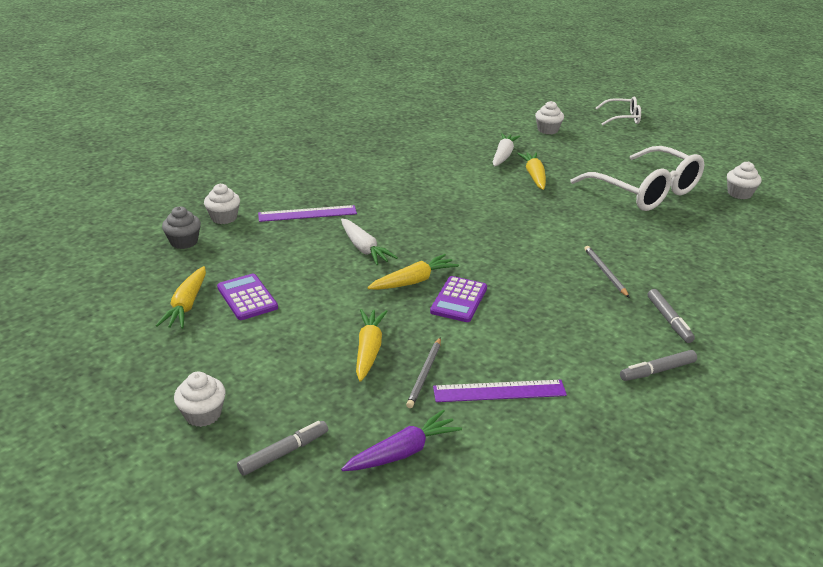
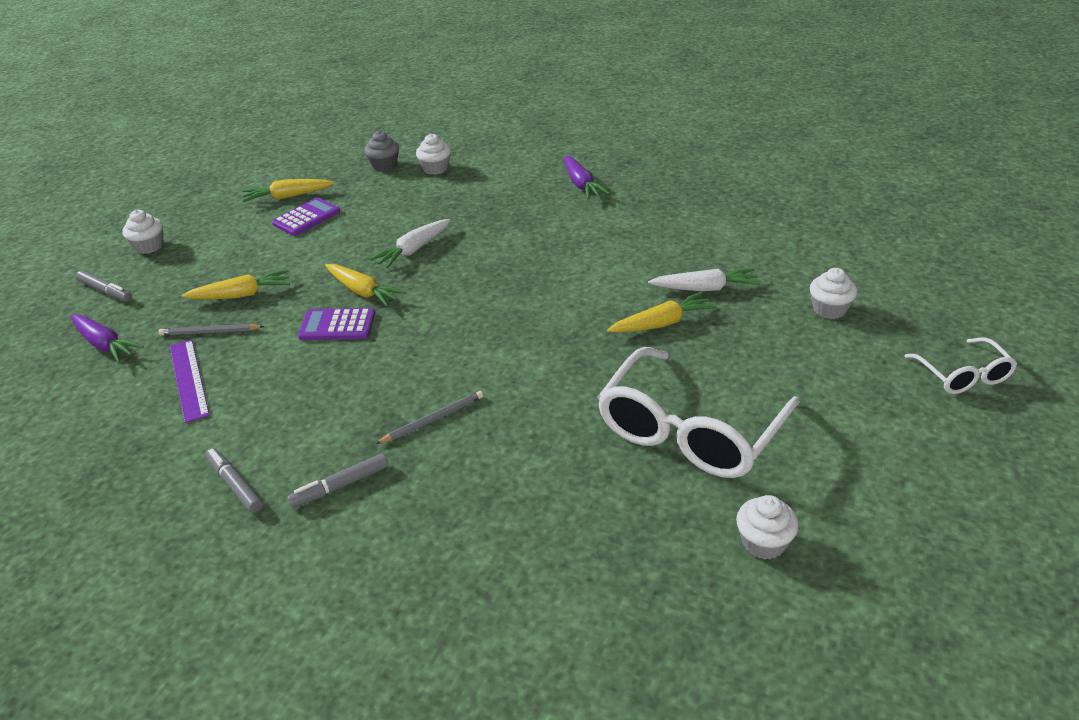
camera: 75 degrees right, 5 degrees up
(307, 213) = (467, 204): purple ruler -> none
(326, 164) = (581, 184): none -> purple carrot

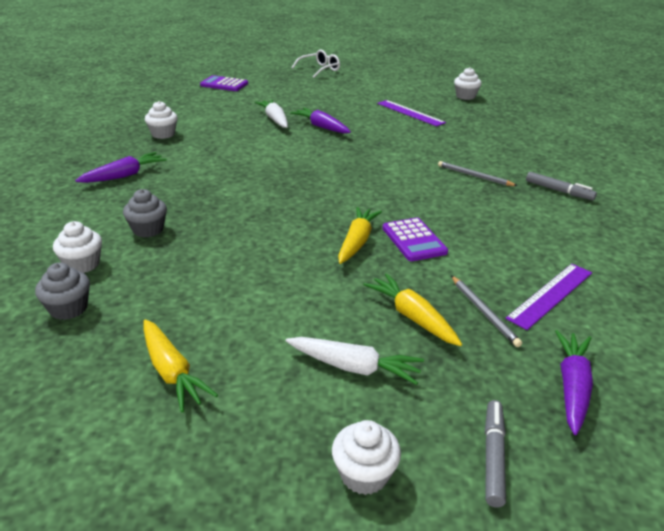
camera: 115 degrees left, 5 degrees down
(235, 485) = (607, 227): grey marker -> none
(306, 218) = (228, 330): purple calculator -> purple calculator (224, 84)
(413, 250) = (273, 233): white carrot -> white carrot (354, 367)
(467, 193) = (148, 229): none -> grey cupcake
(662, 323) = (321, 127): yellow carrot -> purple carrot
(691, 430) = (410, 113): white glasses -> purple ruler
(829, 309) = (279, 92): white cupcake -> white cupcake (163, 134)

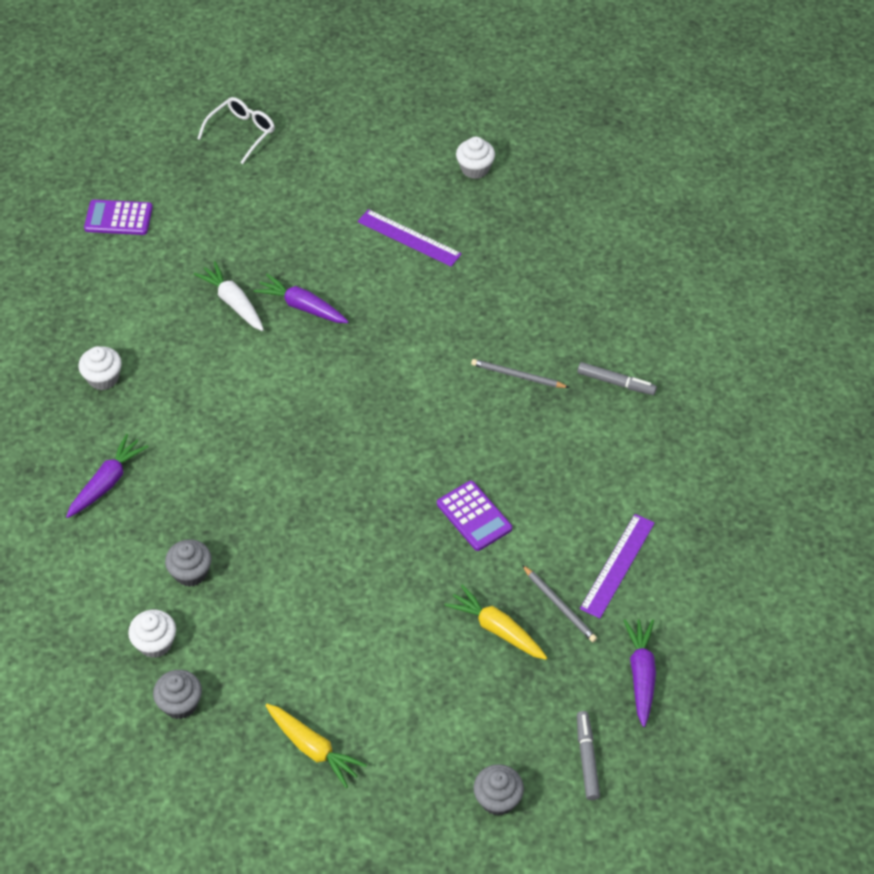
camera: 15 degrees left, 20 degrees up
(354, 367) = (462, 702): white carrot -> none
(357, 242) = (417, 534): yellow carrot -> none
(364, 474) = (497, 799): white cupcake -> grey cupcake

